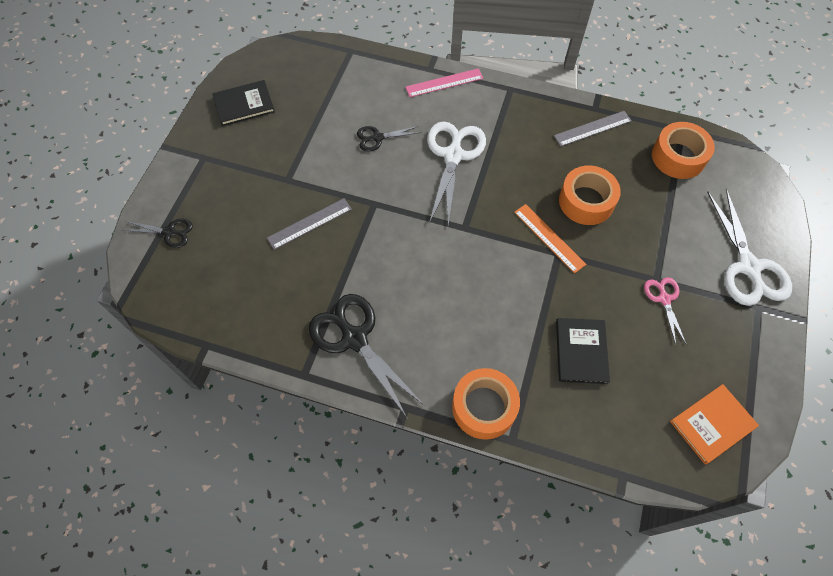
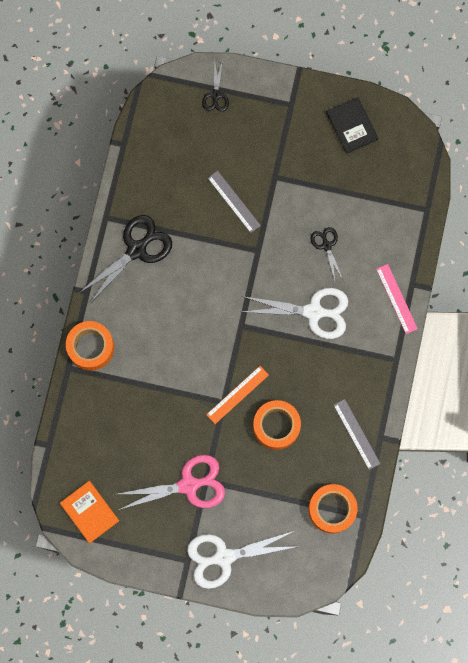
camera: 85 degrees right, 15 degrees up
(581, 351) = (139, 418): black book -> none
(664, 299) = (189, 485): pink scissors -> pink scissors, size x1.89

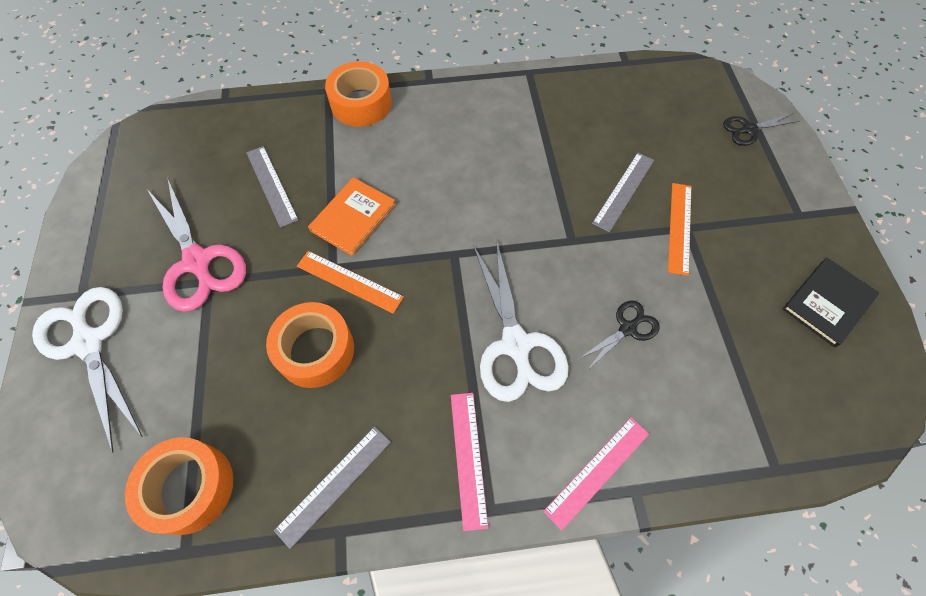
camera: 70 degrees right, 15 degrees down
(89, 512) = (142, 163): orange book -> orange book (353, 217)
(137, 249) = (504, 111): black scissors -> none
(143, 427) = (271, 185): none -> grey ruler
(273, 181) = (679, 227): none -> orange ruler
(367, 361) = (468, 458): none -> pink ruler

